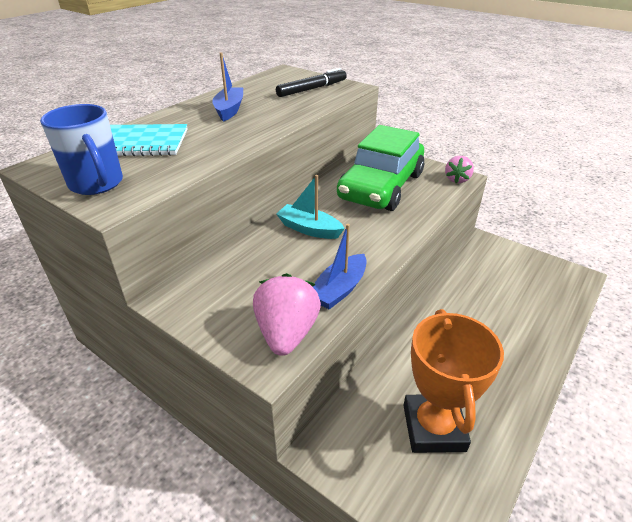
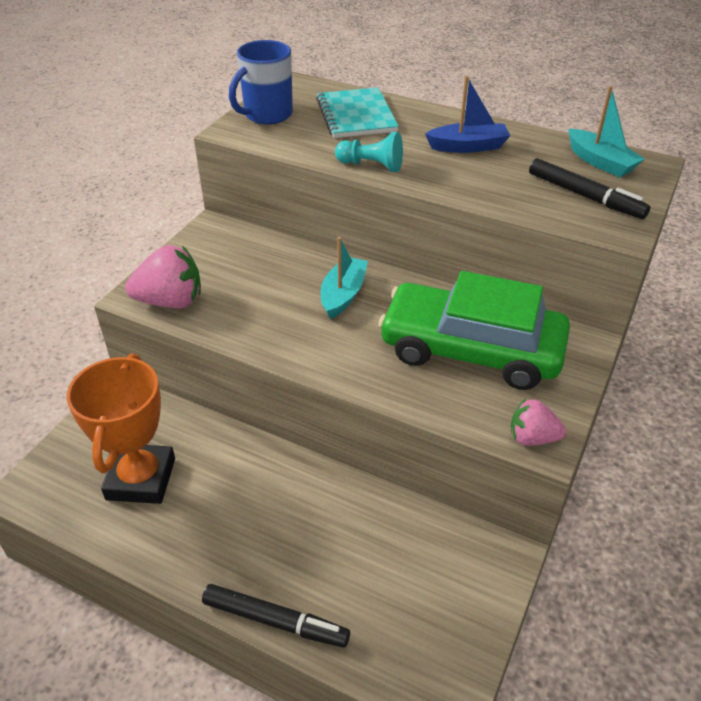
camera: 80 degrees right, 5 degrees up
(233, 144) = (371, 165): none -> turquoise pawn
(275, 80) = (600, 162): none -> turquoise boat
(339, 289) = (236, 329): blue boat -> none
(433, 427) = (141, 479): orange trophy -> orange trophy turned 75 degrees counterclockwise
(552, 343) = (275, 620): none -> black marker

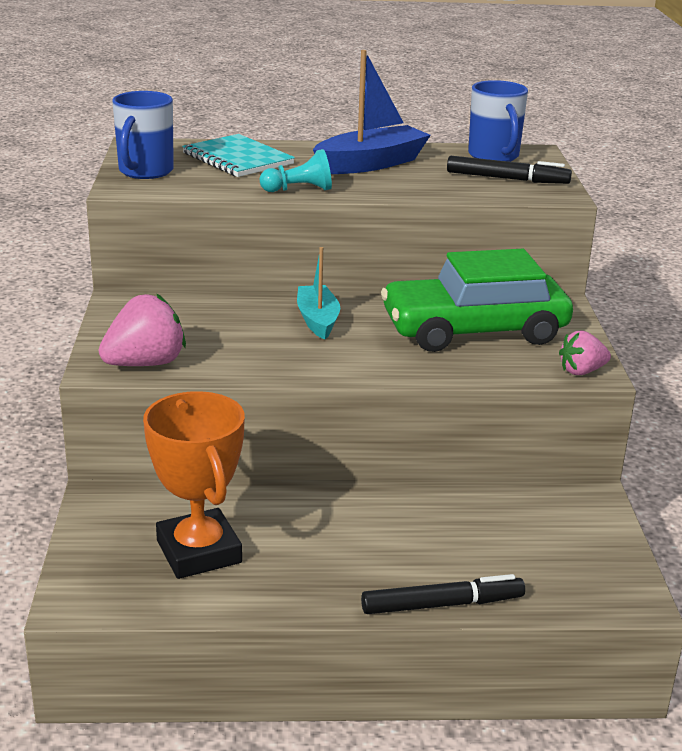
camera: 30 degrees left, 15 degrees down
(468, 146) = (371, 164): blue boat -> blue boat, size x1.52
(600, 162) = (494, 156): turquoise boat -> blue mug

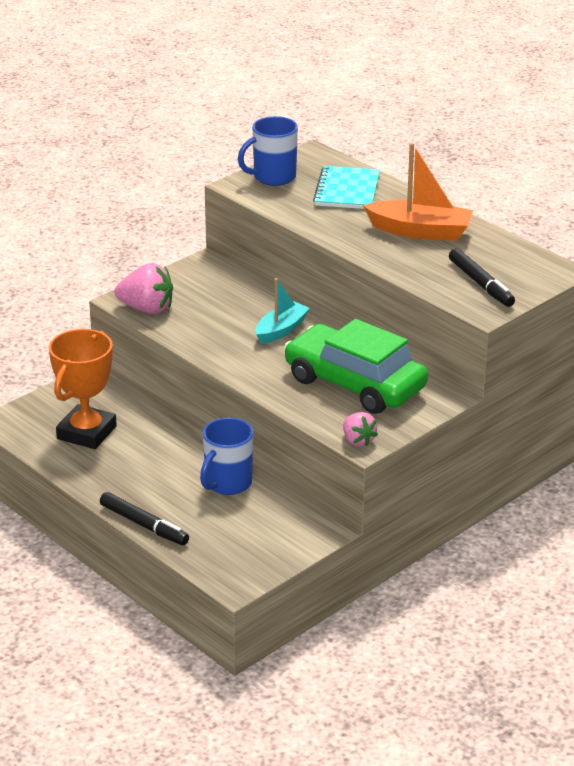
camera: 50 degrees right, 5 degrees up
(299, 190) = (330, 232): turquoise pawn -> none
(371, 164) = (420, 231): blue boat -> orange boat
(494, 156) = (519, 262): blue mug -> blue mug (227, 484)
(581, 371) = (358, 440): pink strawberry -> pink strawberry turned 150 degrees counterclockwise

